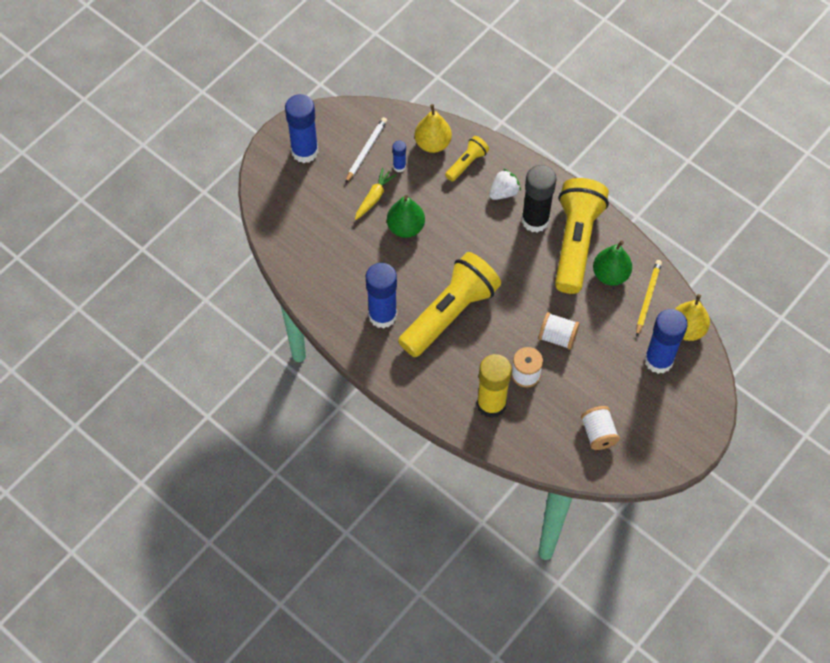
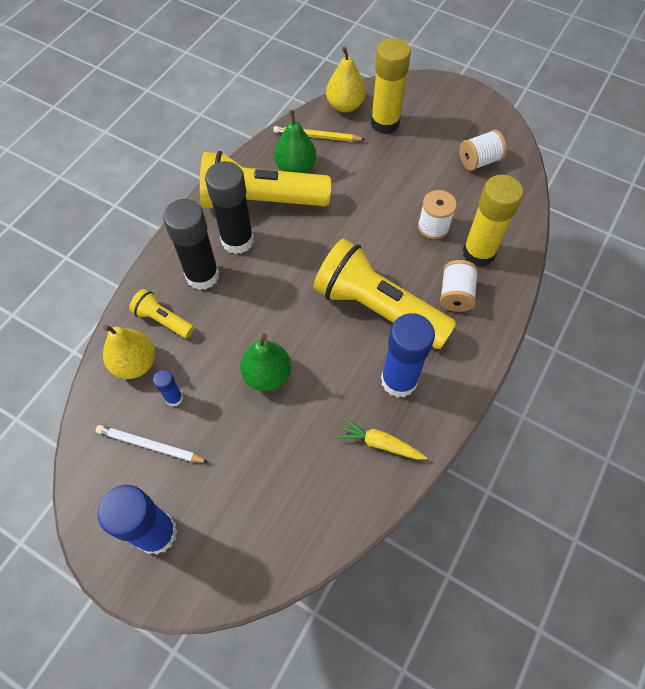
camera: 100 degrees left, 0 degrees up
(374, 197) = (225, 421): yellow carrot -> yellow carrot (379, 443)
(504, 192) = (202, 275): white strawberry -> black glue stick
(557, 337) = (381, 204): white spool -> white spool (455, 294)
(658, 360) = (385, 123): blue glue stick -> yellow glue stick

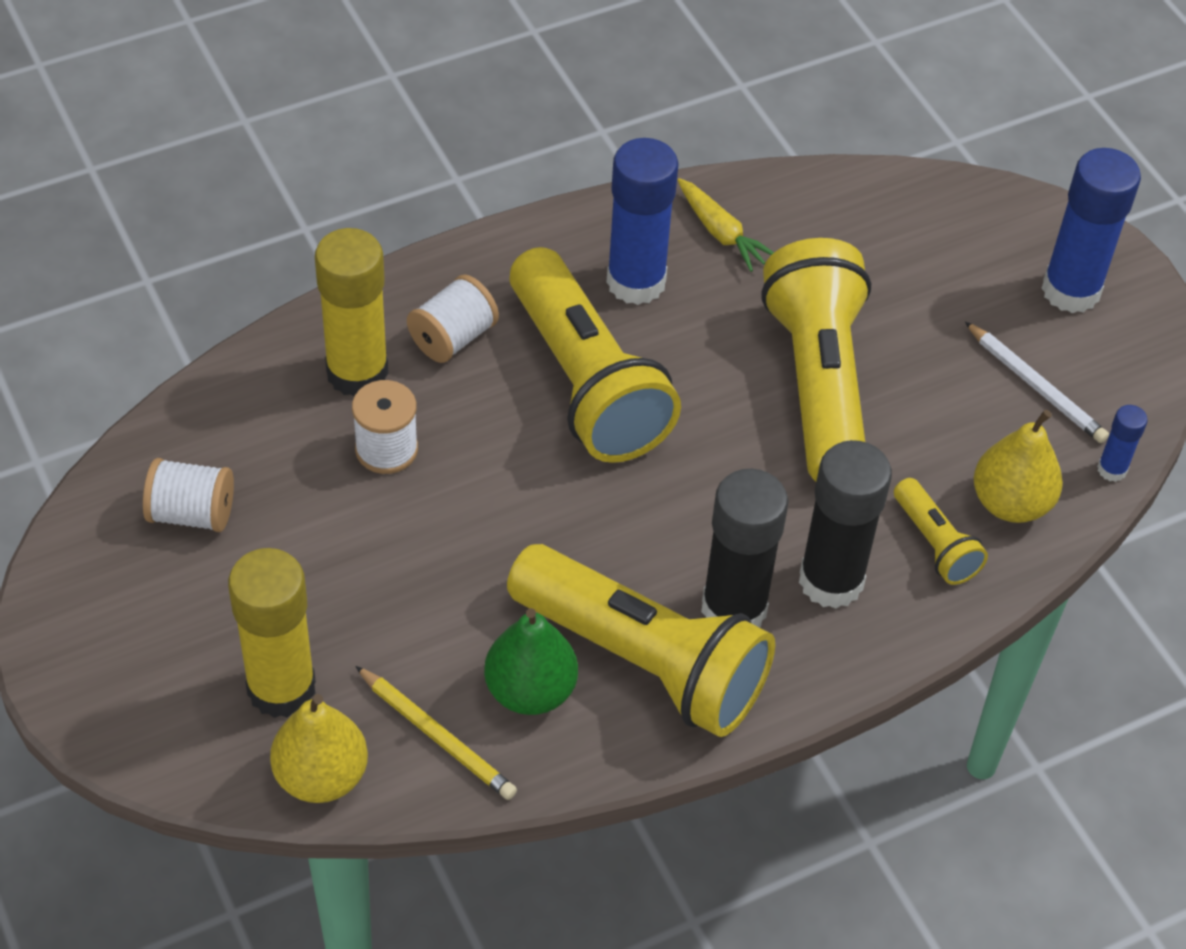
camera: 150 degrees left, 10 degrees down
(174, 398) = (973, 426): blue glue stick -> blue glue stick (1112, 469)
(267, 375) = (818, 384): green pear -> yellow flashlight

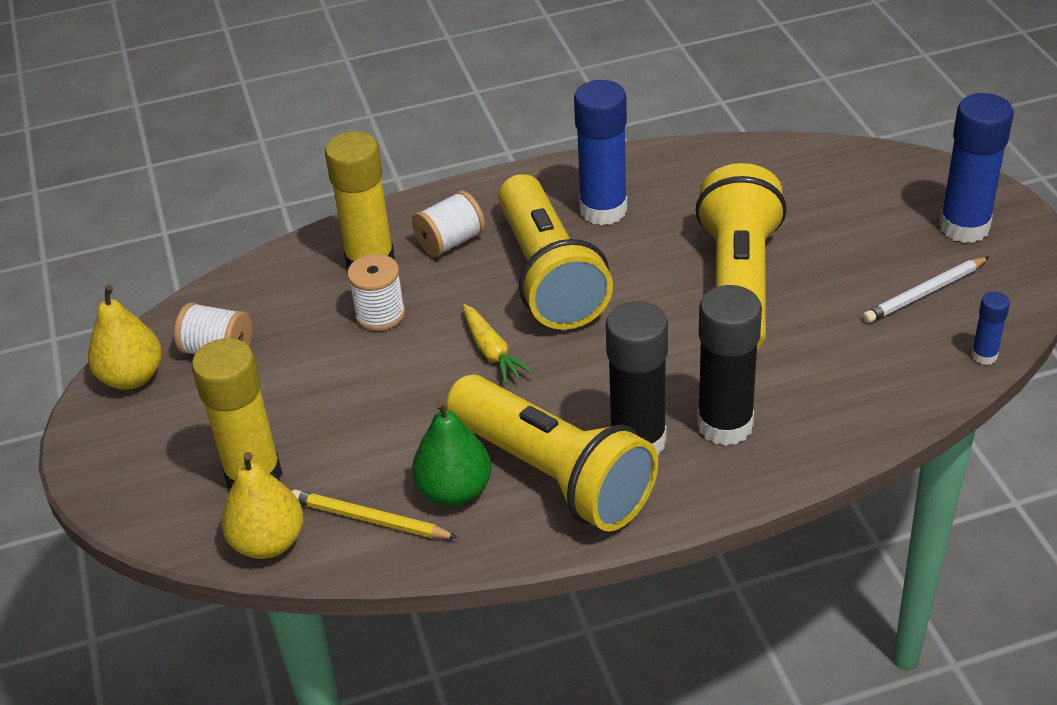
camera: 15 degrees right, 10 degrees down
(437, 736) = (370, 519): yellow pencil -> yellow pencil turned 150 degrees clockwise
(721, 233) = (678, 180): yellow carrot -> yellow carrot (492, 352)
(935, 544) = (820, 402): yellow flashlight -> none
(1010, 503) = (891, 376): yellow pear -> yellow pear (132, 377)
(1036, 386) = (925, 293): white pencil -> white pencil turned 90 degrees clockwise

